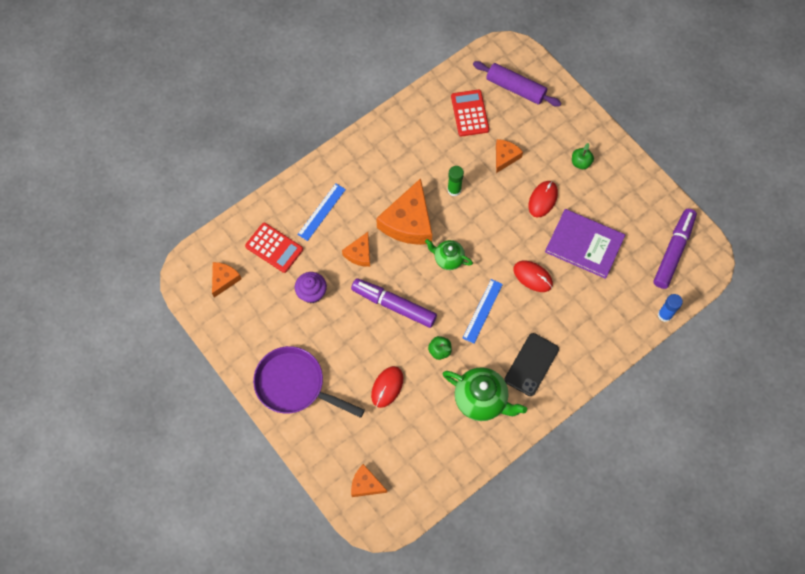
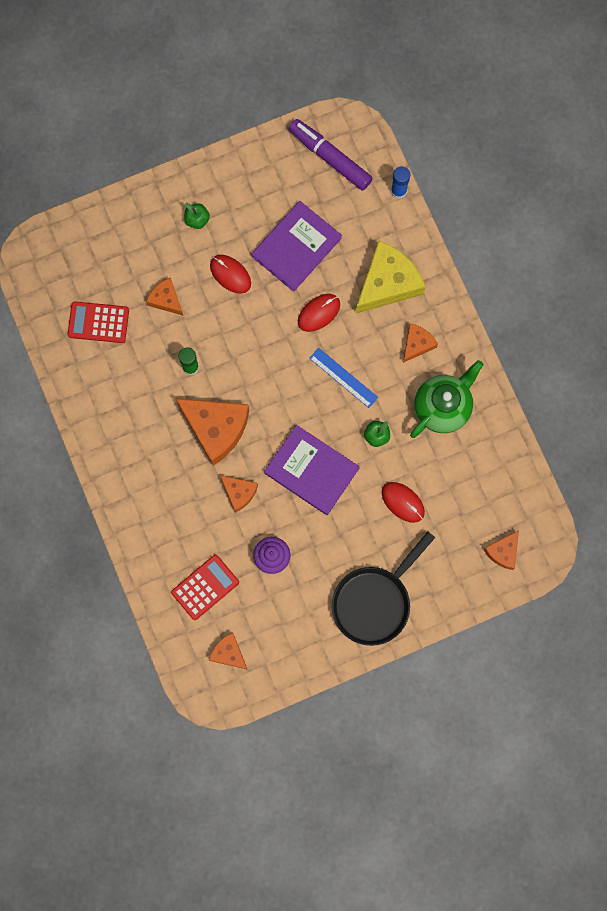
camera: 75 degrees left, 10 degrees up
(294, 385) = (374, 601): purple pan -> black pan
(321, 211) = (175, 523): blue ruler -> none
(394, 305) = (311, 470): purple marker -> purple book
(448, 259) = (273, 397): green teapot -> none
(515, 88) = (81, 262): purple rolling pin -> none
(531, 364) = (417, 344): black phone -> orange cheese
(578, 326) = (387, 283): none -> yellow cheese

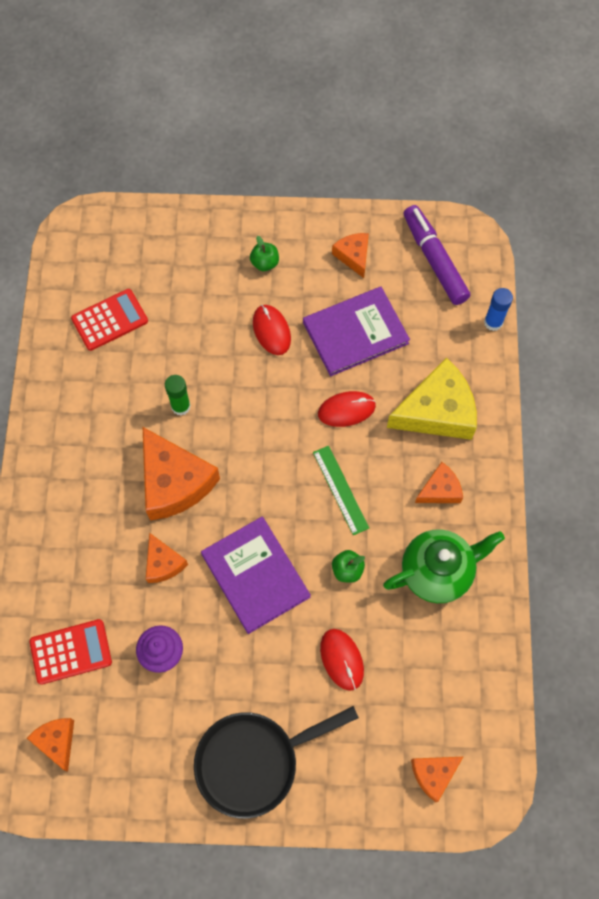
camera: 25 degrees right, 10 degrees down
(98, 322) = (110, 320): red calculator -> red calculator turned 120 degrees clockwise
(166, 299) = (191, 327): orange cheese -> orange cheese (353, 256)
(343, 377) = (340, 490): blue ruler -> green ruler

